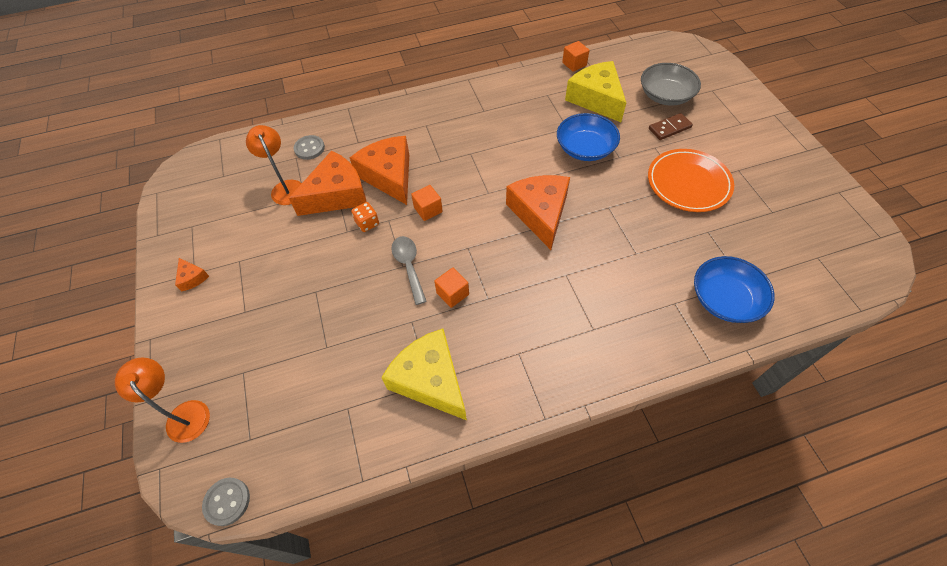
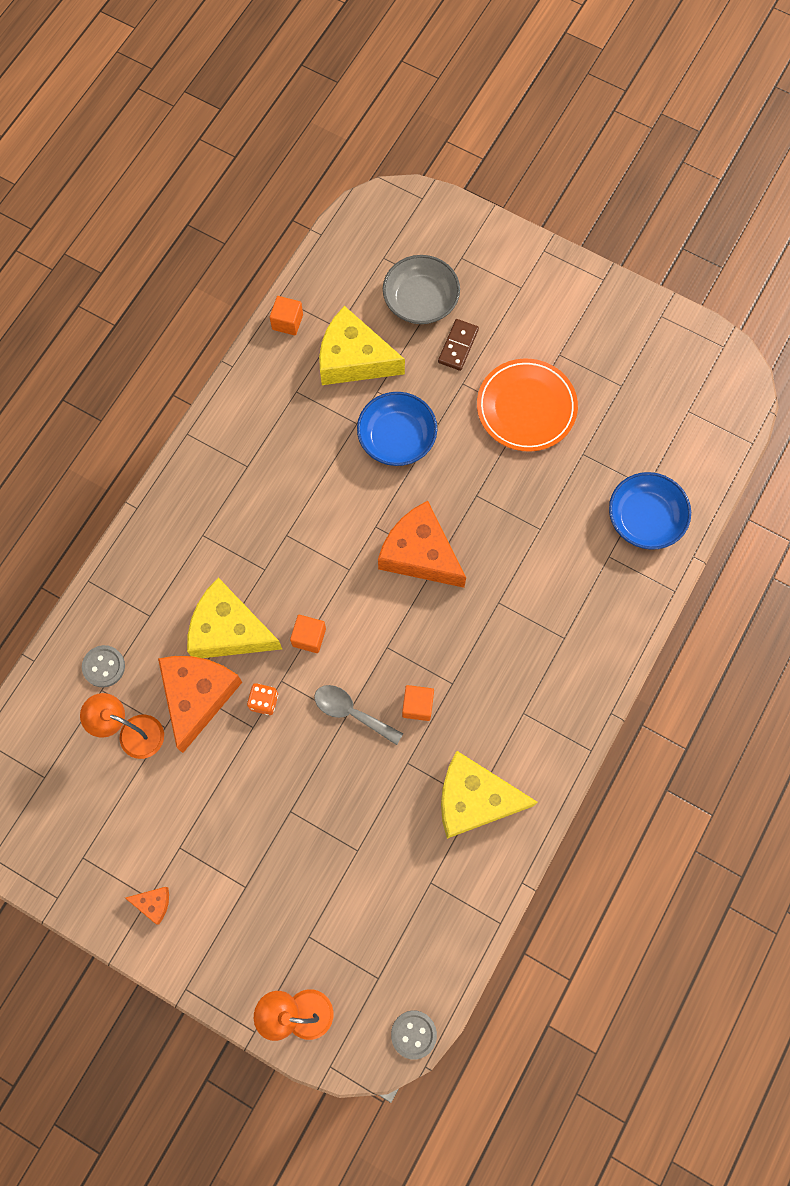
camera: 45 degrees left, 15 degrees up
(389, 176) = (229, 630): orange cheese -> yellow cheese

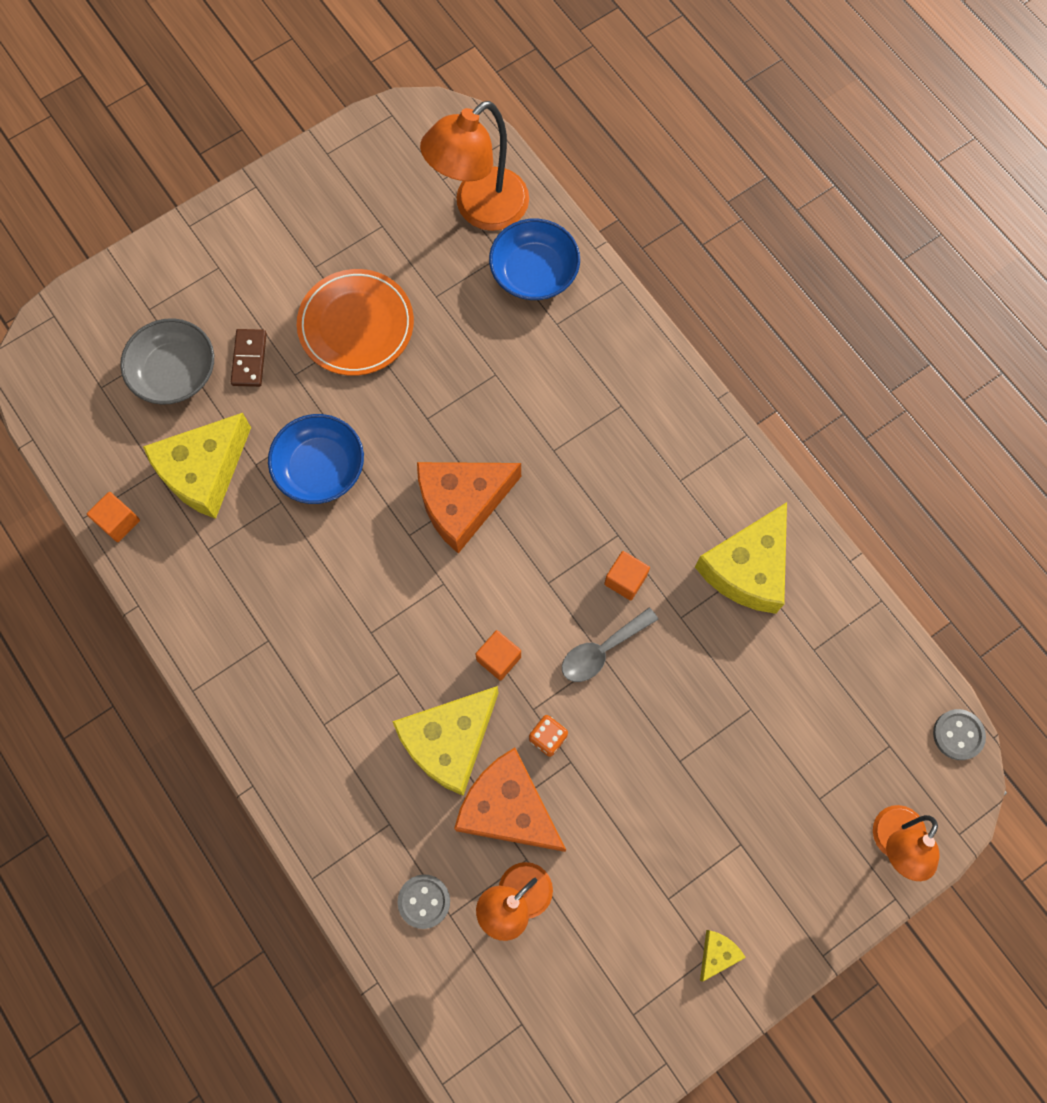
camera: 65 degrees left, 0 degrees up
(153, 903) = (717, 953): orange cheese -> yellow cheese
(458, 346) = (249, 359): brown domino -> brown domino turned 45 degrees clockwise
(677, 452) = (480, 209): none -> orange lamp

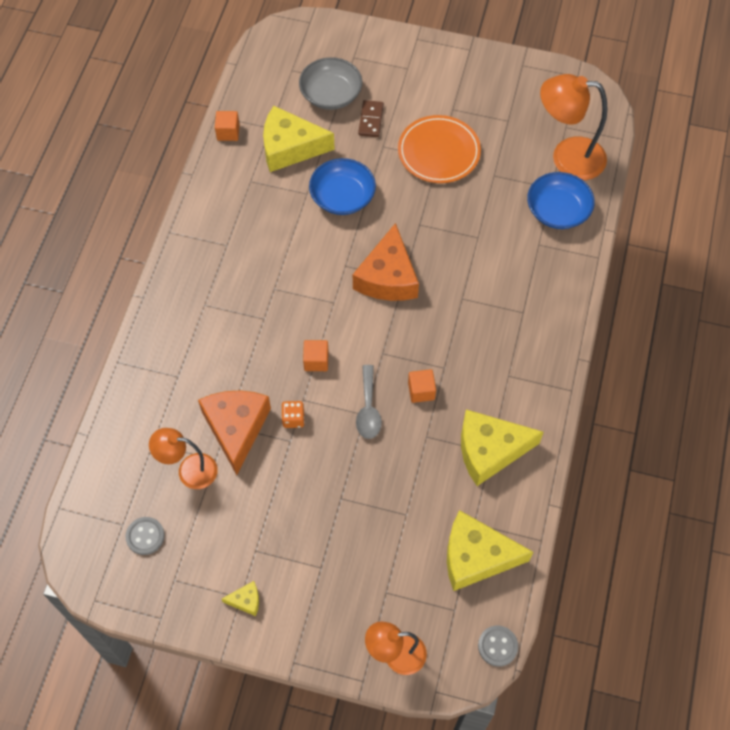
camera: 50 degrees right, 10 degrees down
(249, 359) = (371, 120): brown domino -> brown domino turned 45 degrees counterclockwise
(424, 901) = (150, 425): grey button -> grey button (145, 536)
(449, 741) = (248, 371): yellow cheese -> yellow cheese (476, 556)
(462, 503) = (387, 277): orange cheese -> orange cheese turned 105 degrees counterclockwise
(601, 651) = (368, 409): grey spoon -> grey spoon turned 105 degrees counterclockwise

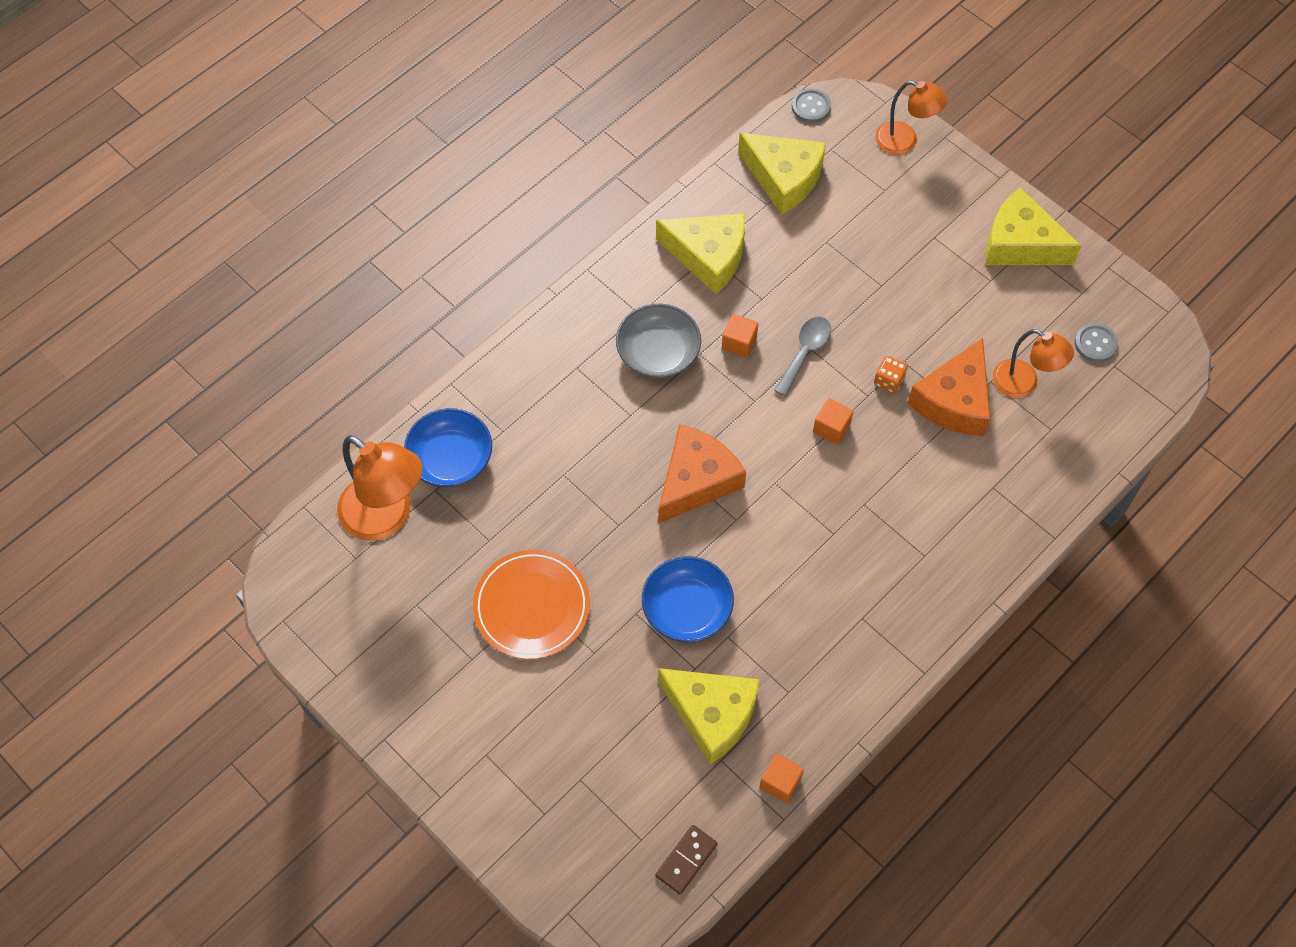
camera: 150 degrees left, 0 degrees up
(246, 601) = (1020, 244): yellow cheese -> yellow cheese, size x2.31
(331, 94) = (611, 769): grey bowl -> grey bowl (658, 352)
(371, 120) = (585, 699): brown domino -> brown domino (686, 860)

